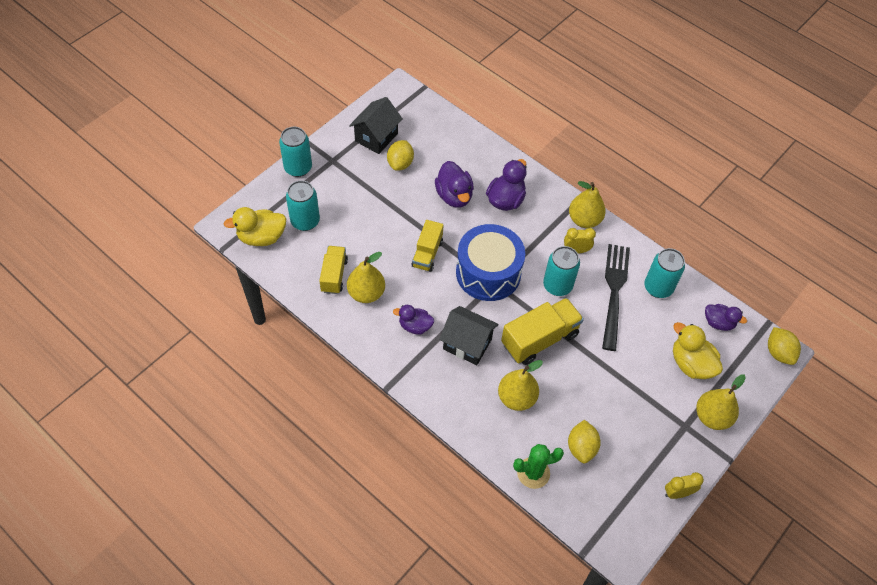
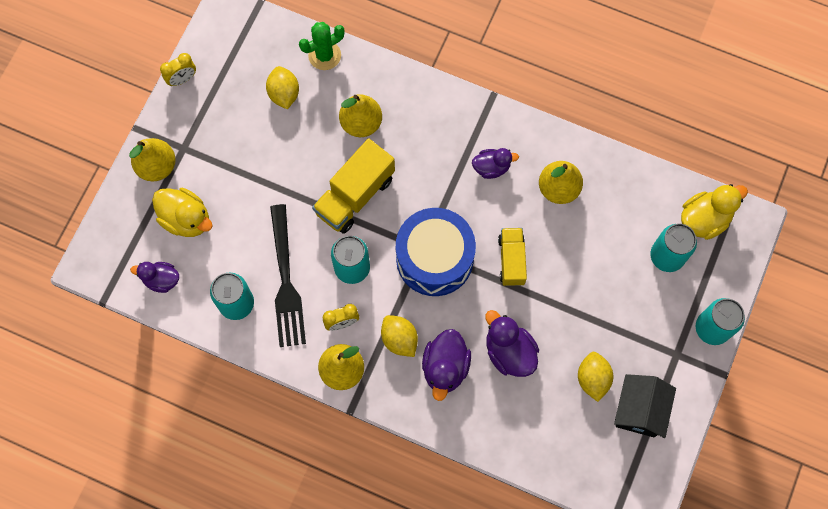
camera: 165 degrees right, 15 degrees up
(334, 275) = (602, 198): yellow truck -> none
(467, 344) = (430, 165): black house -> none
(778, 352) = (90, 264): yellow lemon -> yellow lemon (399, 339)

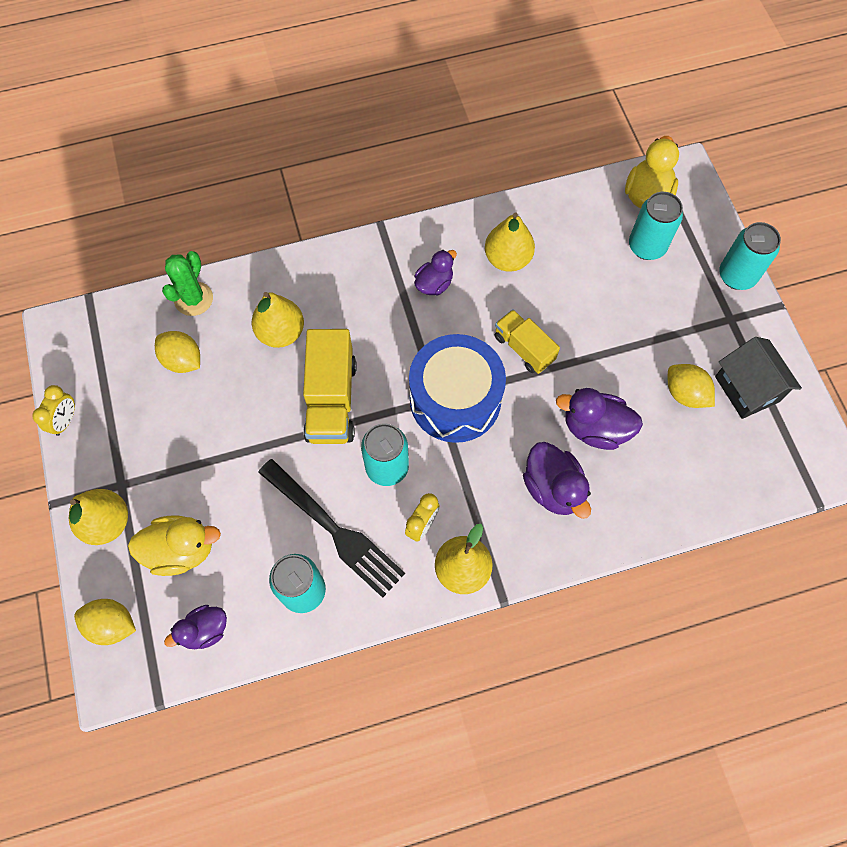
camera: 40 degrees left, 5 degrees down
(399, 339) = (489, 497): yellow lemon -> yellow lemon (112, 625)

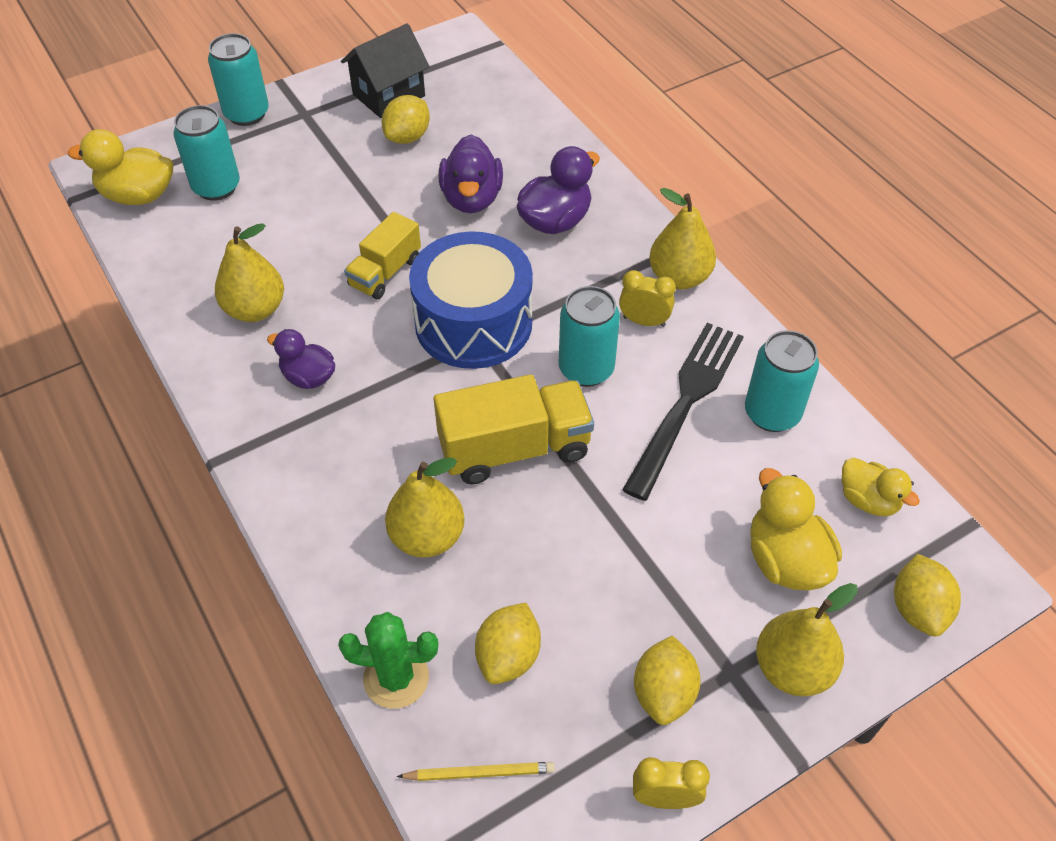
camera: 105 degrees left, 15 degrees down
(121, 330) = (480, 772): none -> yellow pencil
(124, 440) = (663, 693): none -> yellow lemon
(205, 630) = (868, 500): purple duck -> yellow duck

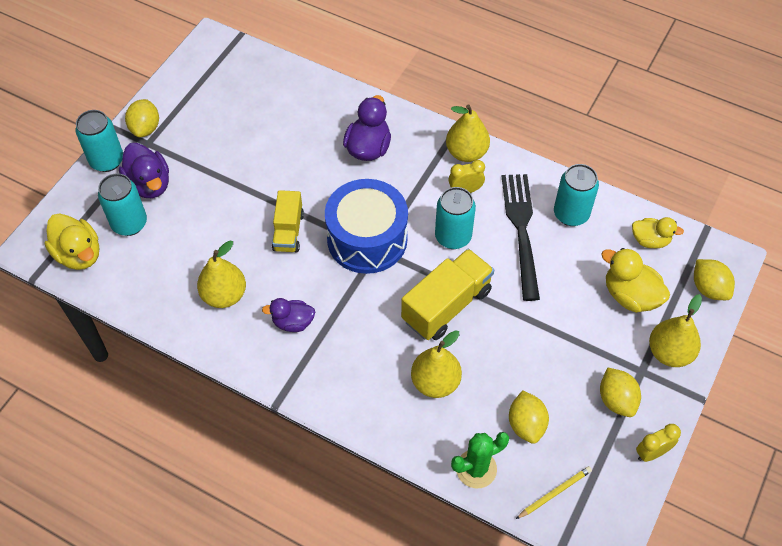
camera: 30 degrees left, 5 degrees up
(138, 195) = (79, 254): yellow duck -> yellow duck turned 105 degrees counterclockwise
(388, 95) = (195, 105): black house -> none
(407, 137) = (232, 130): yellow lemon -> yellow lemon (145, 128)
(471, 198) = (305, 156): purple duck -> purple duck (149, 184)

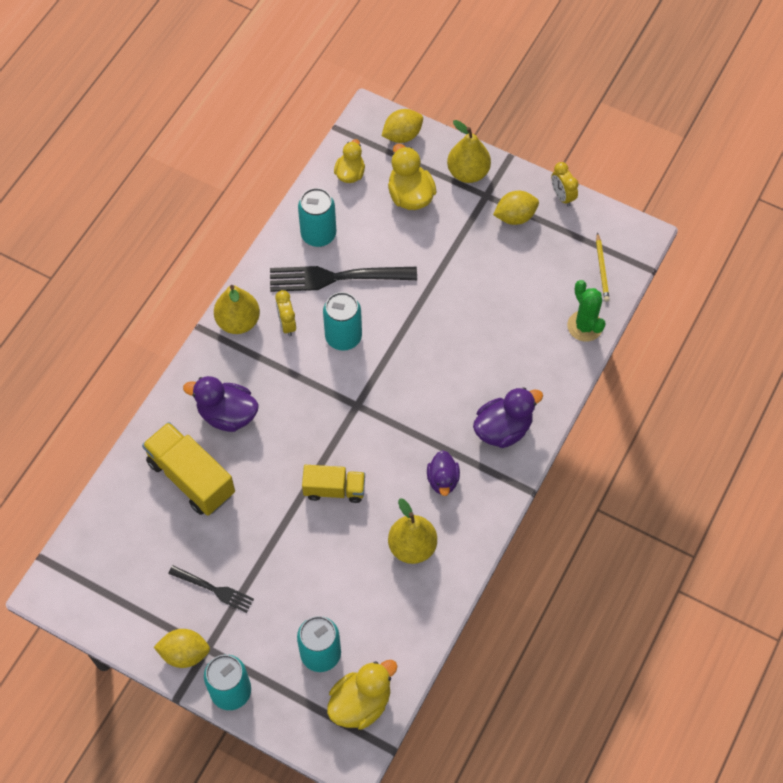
camera: 90 degrees left, 5 degrees up
(149, 184) = (267, 639): purple duck -> purple duck (503, 429)
(200, 145) = (214, 589): none -> black fork
(367, 239) = (345, 414): blue drum -> none
(435, 382) = (503, 356): yellow pear -> none
(446, 305) = (422, 344): yellow truck -> yellow truck (191, 478)
(526, 424) = (541, 286): yellow lemon -> none
(554, 493) = (602, 269): yellow pencil -> yellow pencil turned 150 degrees counterclockwise
(630, 296) = (410, 195): yellow duck -> yellow duck turned 120 degrees clockwise

